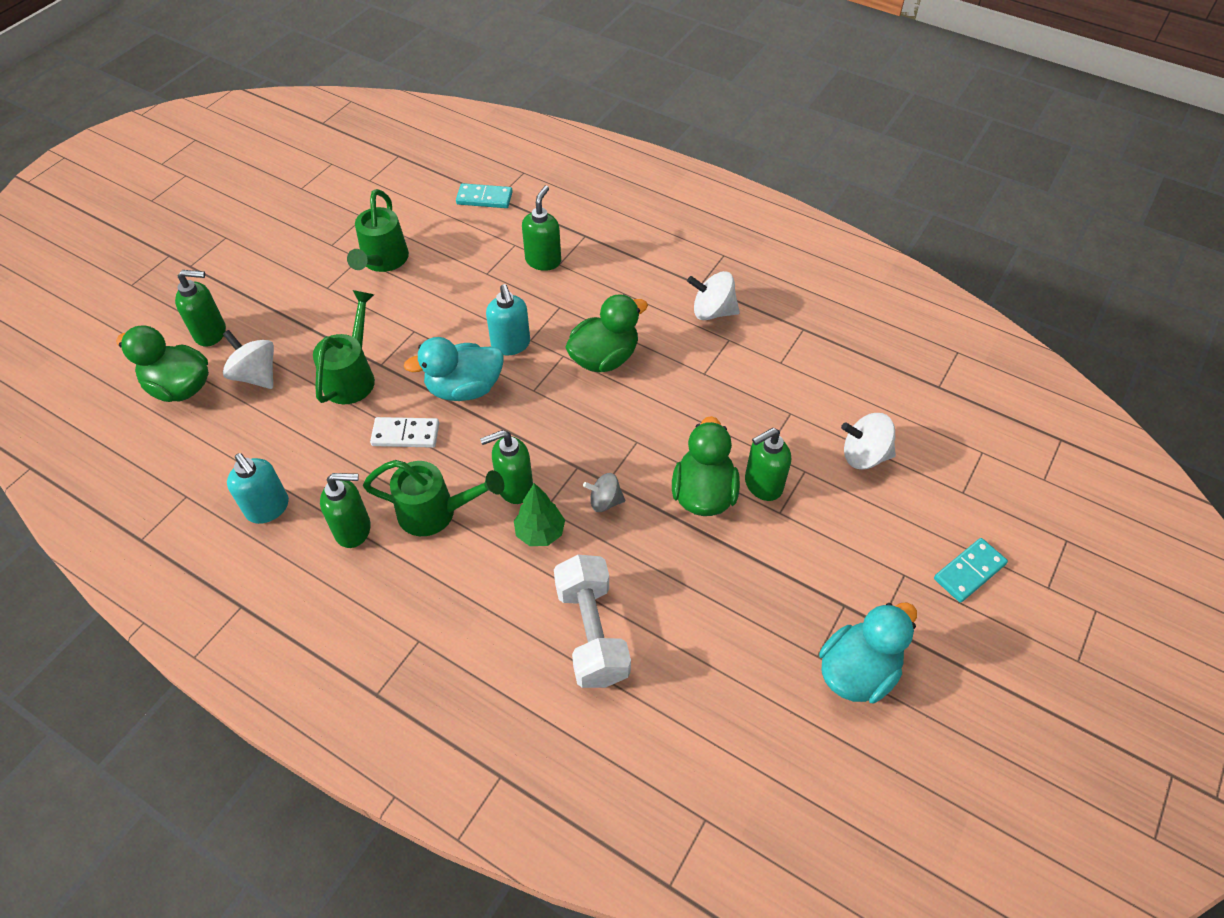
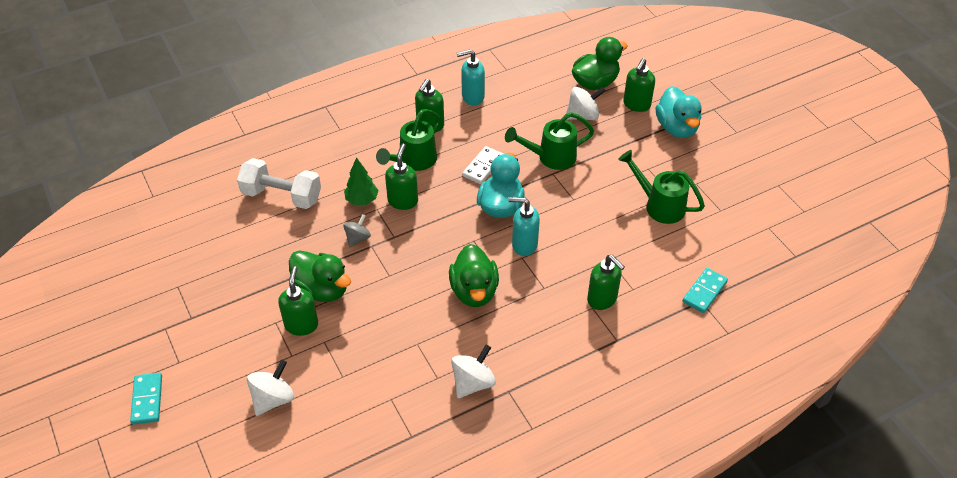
camera: 120 degrees right, 5 degrees down
(352, 376) = (551, 157): green watering can -> green watering can turned 120 degrees clockwise
(857, 671) = (152, 299): turquoise duck -> turquoise duck (676, 128)

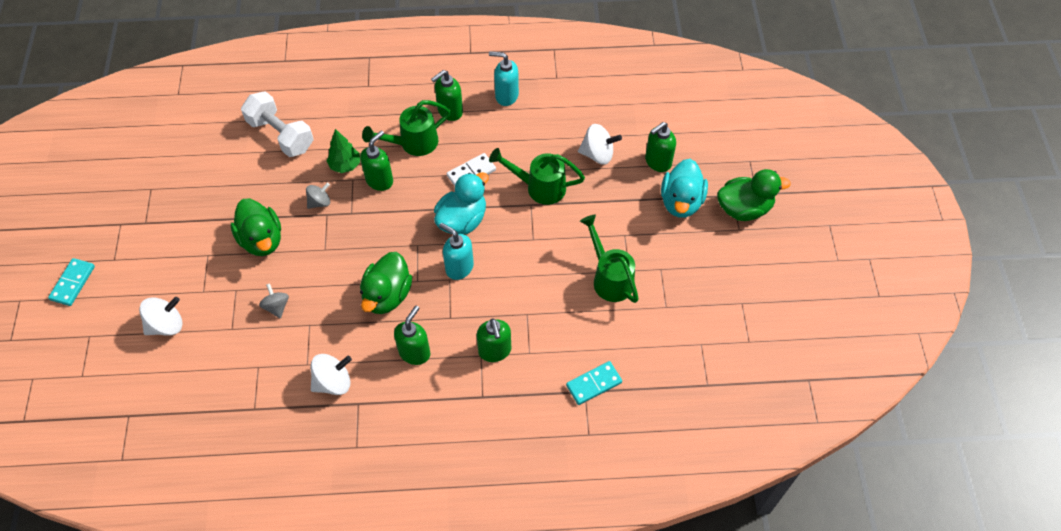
camera: 25 degrees right, 10 degrees up
(301, 325) = (226, 266): green soap dispenser -> green soap dispenser (415, 352)
(375, 340) = (277, 306): none -> grey spinning top
(595, 83) = (632, 123): green duck -> green duck (744, 208)

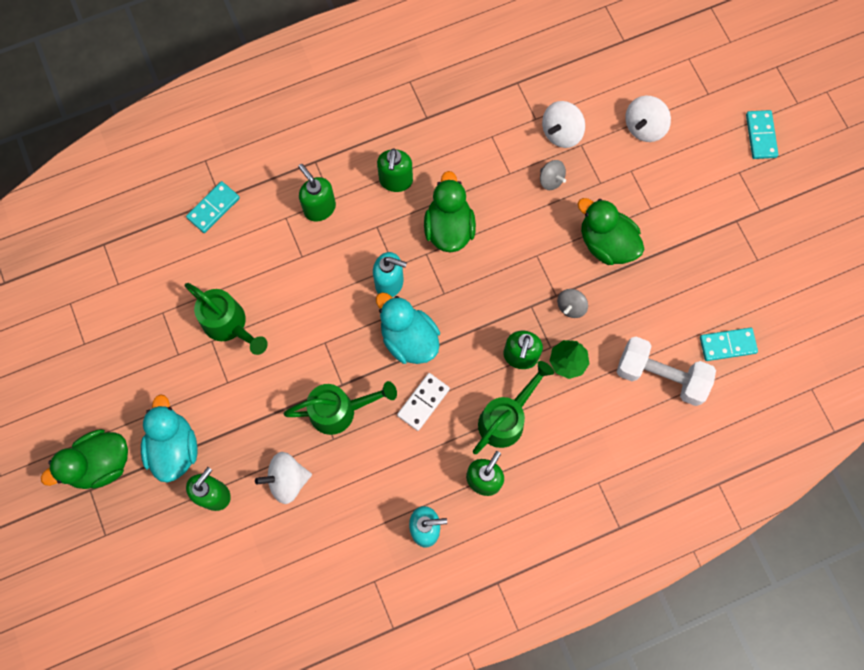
camera: 160 degrees right, 15 degrees up
(217, 139) = (727, 345): none -> turquoise domino
(333, 382) = (458, 128): white spinning top -> white spinning top (561, 133)
(462, 220) = (409, 339): turquoise duck -> turquoise duck turned 120 degrees clockwise

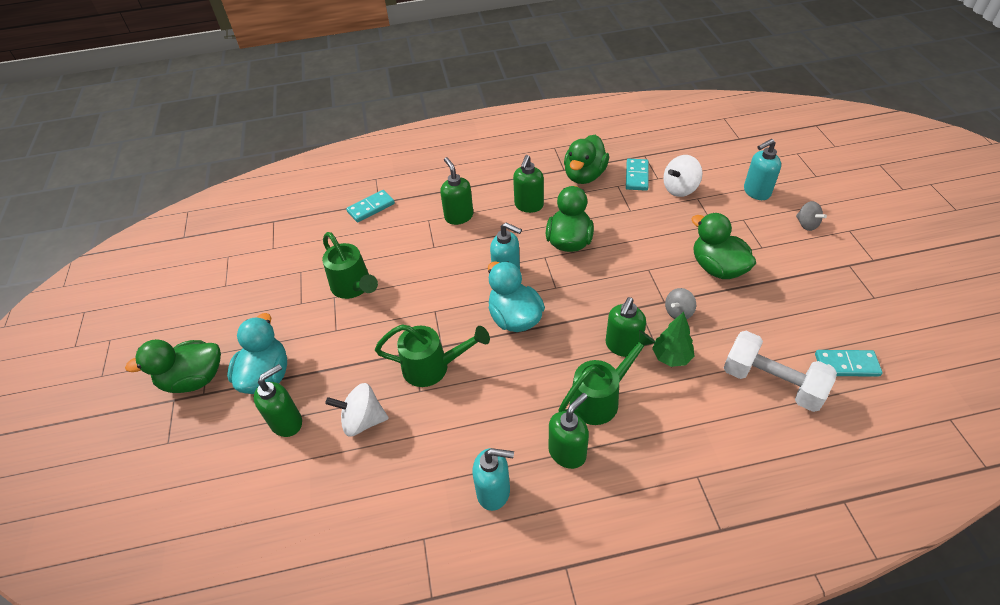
camera: 15 degrees right, 25 degrees down
(423, 402) = (517, 371): white domino -> none
(452, 125) = (584, 175): none -> green duck
(551, 180) = (667, 218): grey spinning top -> grey spinning top (806, 224)
(644, 127) = (756, 192): white spinning top -> turquoise soap dispenser
(760, 136) = (869, 207): turquoise domino -> turquoise domino (636, 176)

